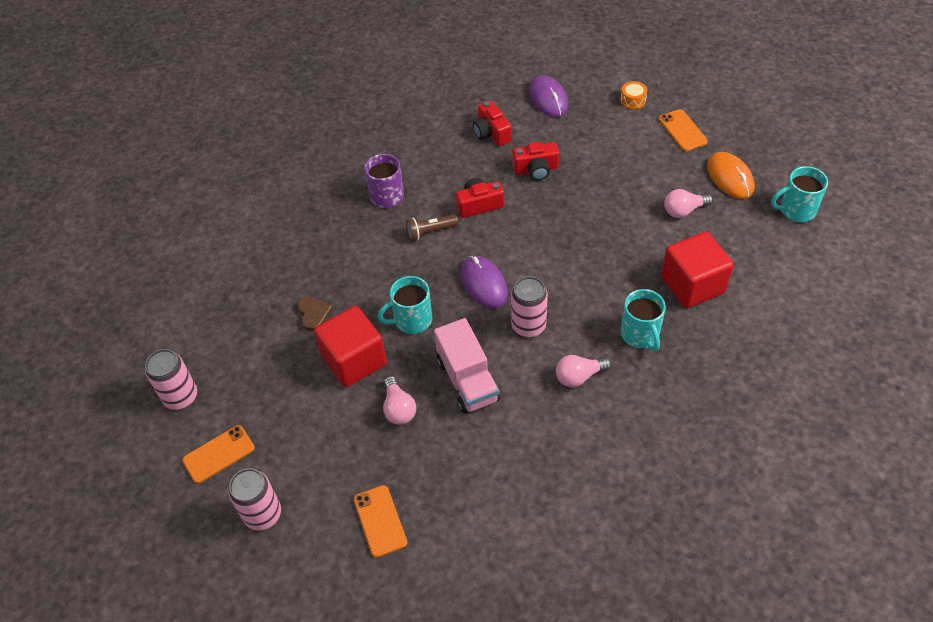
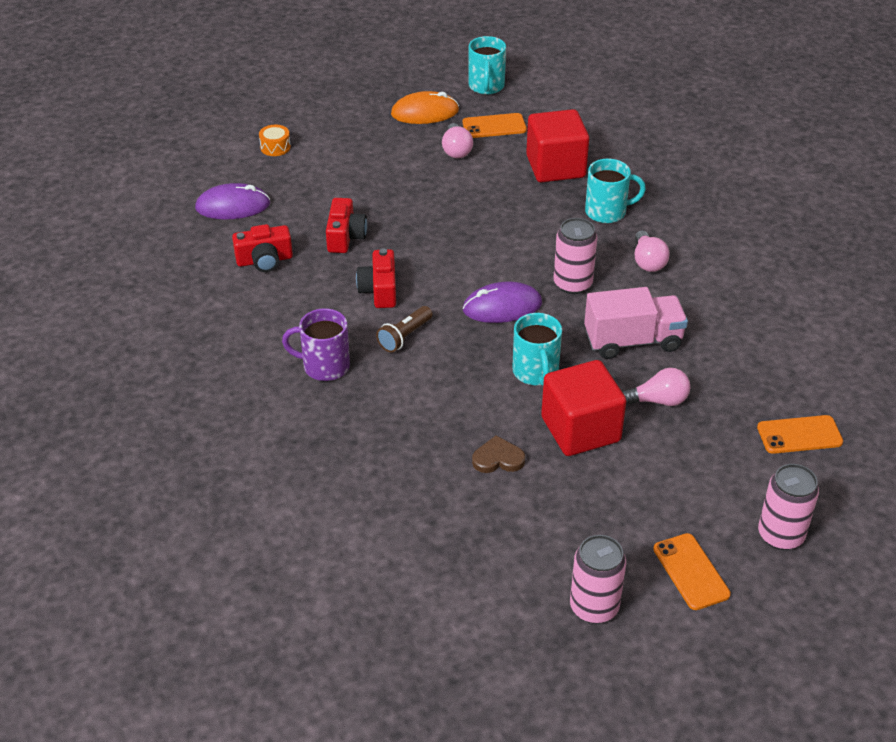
camera: 80 degrees left, 10 degrees down
(430, 232) = (405, 336): brown flashlight -> brown flashlight turned 45 degrees clockwise
(682, 130) = (342, 125): orange phone -> orange phone (494, 126)

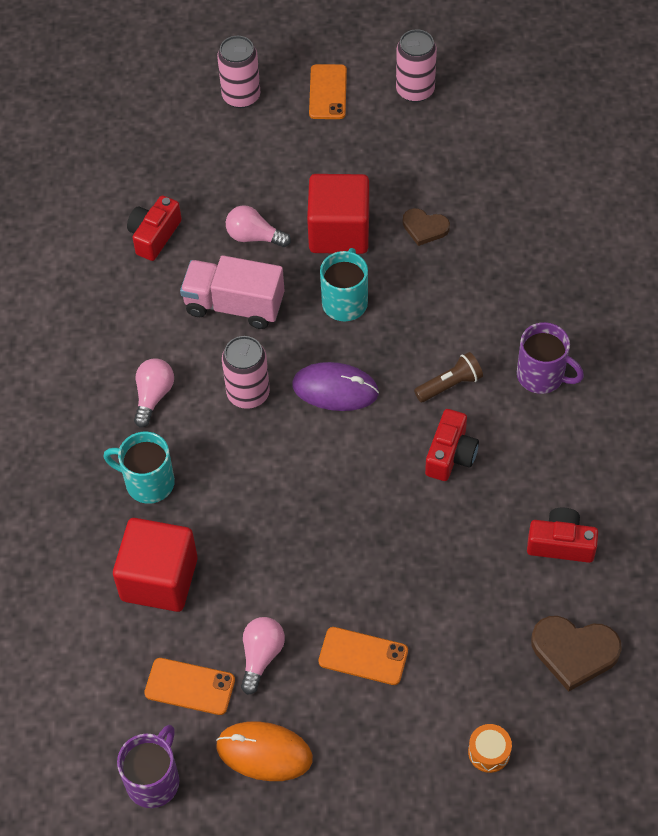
camera: 155 degrees left, 15 degrees up
(233, 206) = (574, 652): purple mouse -> brown heart
(345, 237) = (458, 549): red camera -> red camera (154, 235)
(486, 86) = (154, 780): turquoise mug -> purple mug
(799, 435) = (160, 167): orange phone -> orange phone (363, 656)

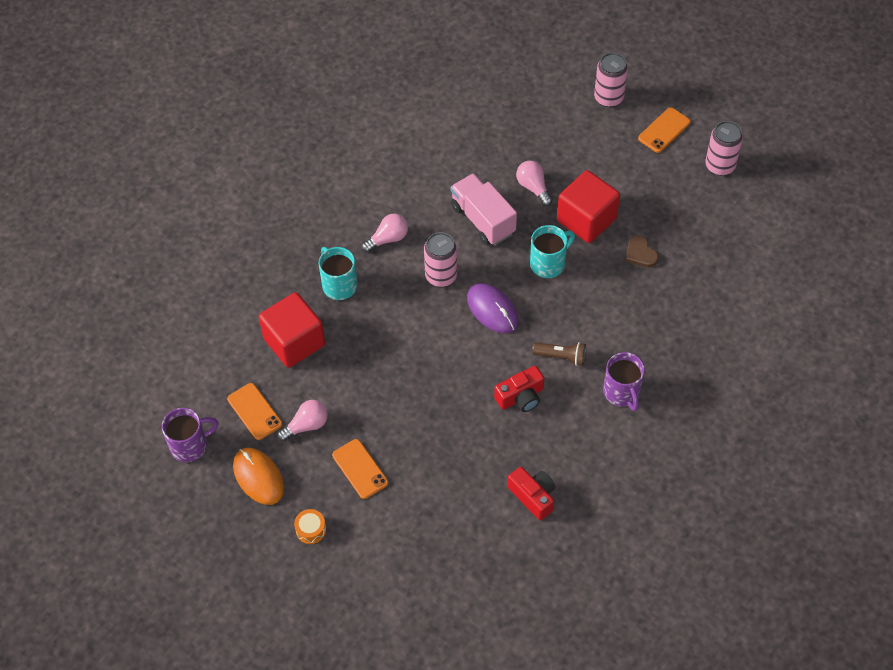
camera: 40 degrees right, 0 degrees up
(154, 235) = (477, 147): red camera -> none
(489, 752) = (375, 575): orange drum -> orange drum (311, 530)
(574, 652) = (478, 561): brown heart -> none

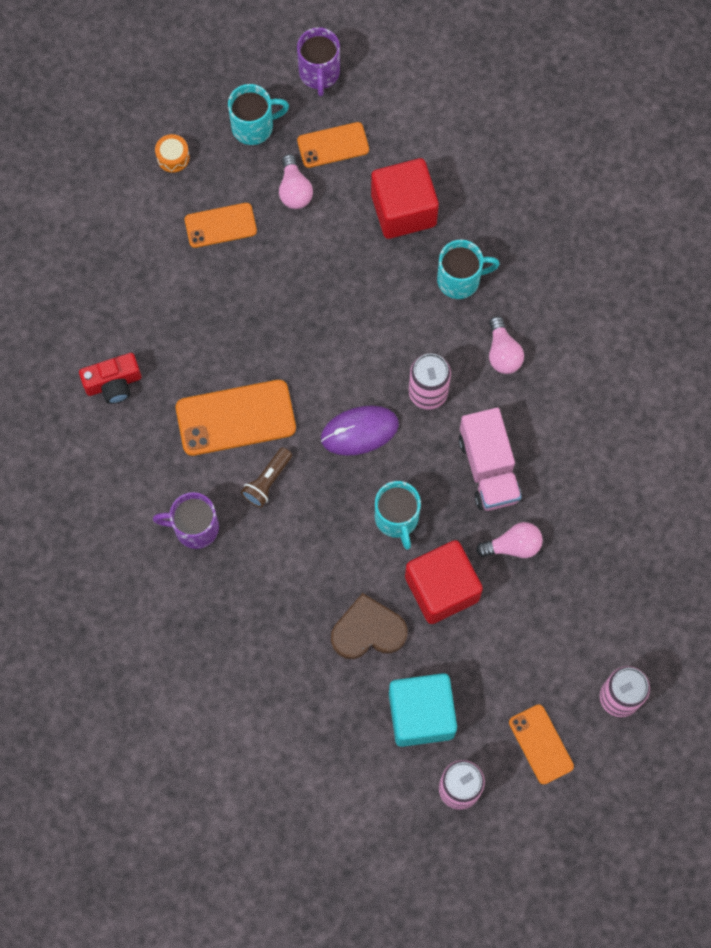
camera: 110 degrees right, 15 degrees up
(258, 477) = (254, 126): orange mouse -> turquoise mug
(483, 219) = (488, 468): pink truck -> pink truck turned 90 degrees clockwise
(521, 397) = (235, 418): red camera -> orange phone
(640, 254) = (368, 630): brown heart -> brown heart, size x1.60
(682, 203) = (421, 714): none -> turquoise cube

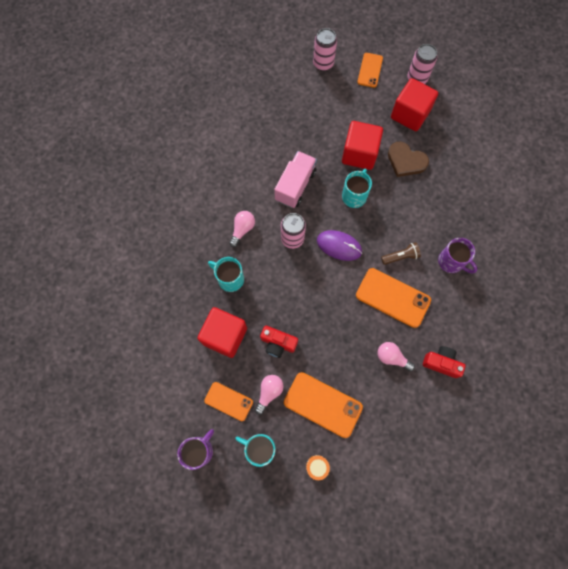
camera: 140 degrees left, 0 degrees up
(220, 225) = (322, 404): orange phone -> orange phone, size x1.62
(332, 251) = (278, 343): none -> red camera
(421, 714) = (410, 114): turquoise cube -> red cube
(513, 546) = (313, 147): pink light bulb -> pink light bulb (392, 357)

